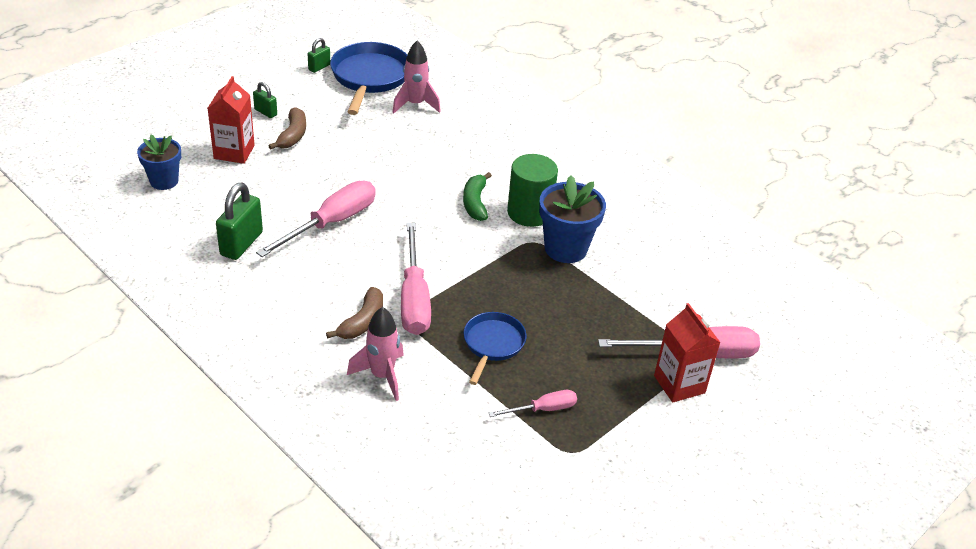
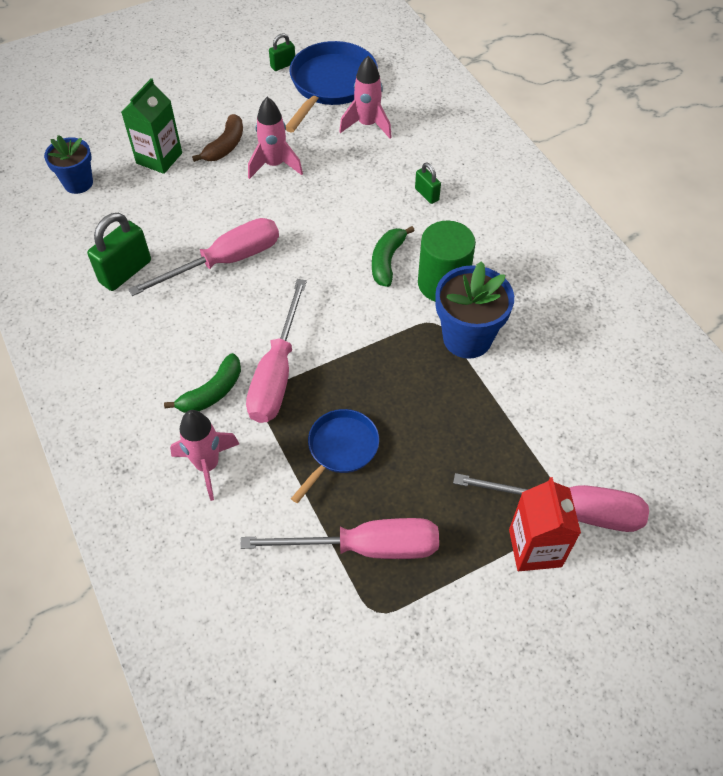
camera: 20 degrees right, 15 degrees up
(234, 152) = (159, 158): red carton -> green carton
(265, 112) = (208, 114): green padlock -> green padlock (427, 194)
(344, 144) = (274, 165): none -> pink rocket
(362, 322) = (212, 392): brown banana -> green banana
(543, 409) = (365, 547): pink screwdriver -> pink screwdriver, size x1.87

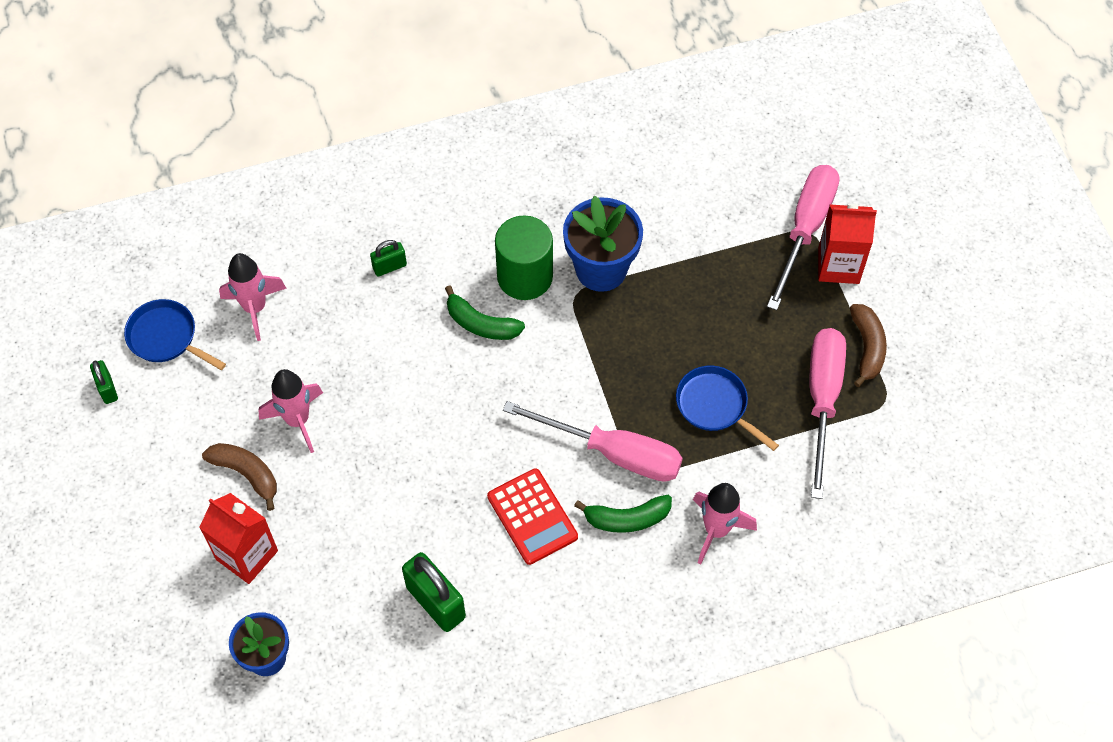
camera: 80 degrees left, 5 degrees up
(159, 158) = (247, 555): green carton -> red carton
(207, 323) = (532, 517): none -> red calculator
(212, 392) = (627, 518): green banana -> green banana turned 120 degrees clockwise
(225, 261) = (444, 490): pink screwdriver -> none
(331, 85) = (166, 337): blue pan -> blue pan, size x0.60
(438, 587) = (867, 347): none -> brown banana

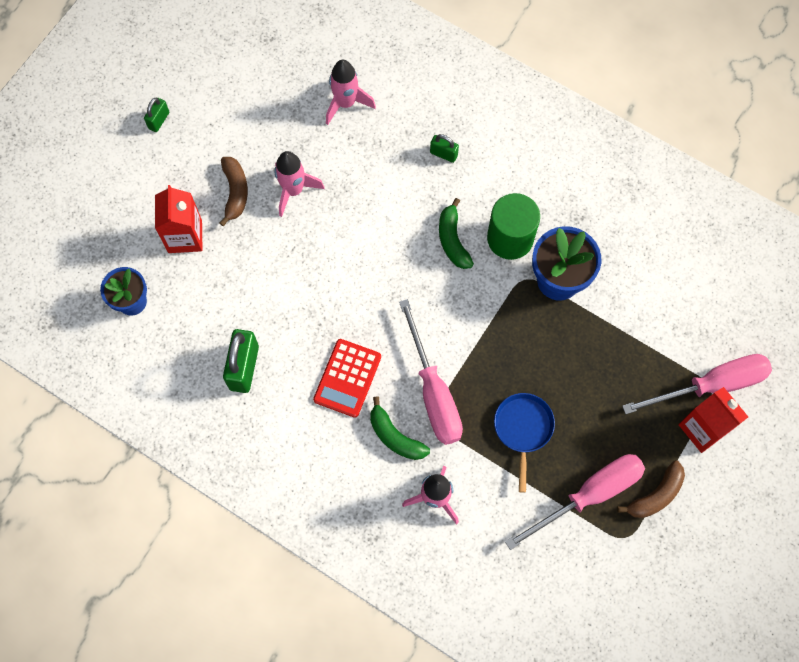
camera: 50 degrees right, 10 degrees up
(107, 389) = (223, 71): green padlock -> green padlock (159, 120)
(166, 337) = (283, 72): blue pan -> none

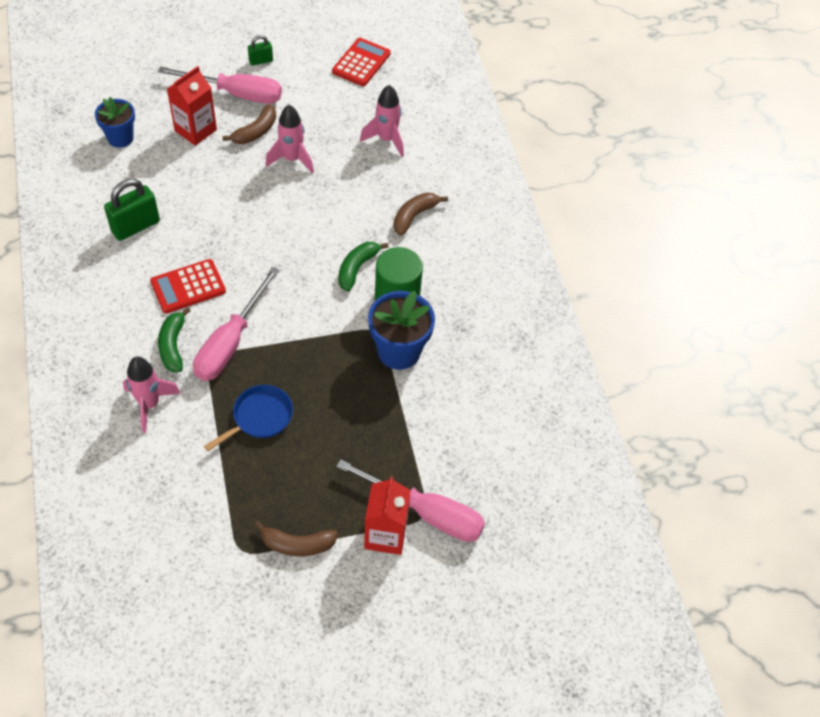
camera: 40 degrees right, 15 degrees down
(243, 47) = (361, 63): none -> red calculator
(443, 154) = (414, 216): green padlock -> brown banana
(589, 495) = (251, 499): pink screwdriver -> pink screwdriver (236, 94)

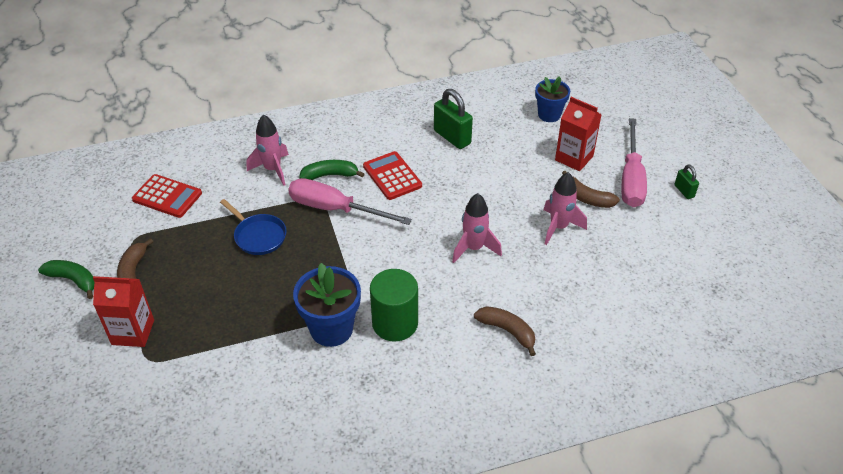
camera: 90 degrees right, 10 degrees down
(357, 268) = (429, 288): green banana -> green banana (73, 280)
(361, 63) = (718, 270): red calculator -> red calculator (167, 196)
(386, 139) = (610, 300): pink rocket -> pink rocket (474, 248)
(426, 512) = (151, 361): pink screwdriver -> none

